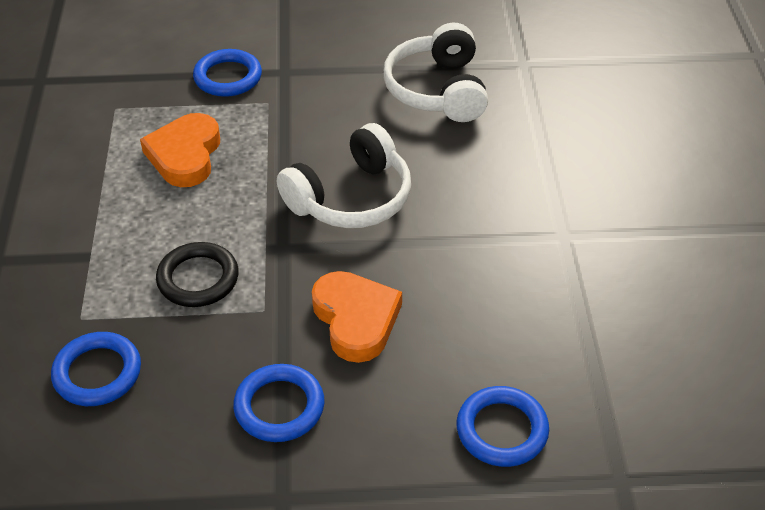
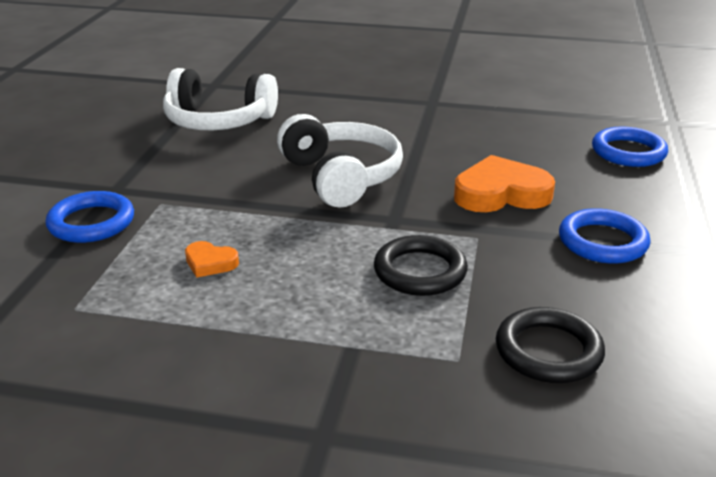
camera: 75 degrees left, 15 degrees down
(97, 373) = (548, 351): blue ring -> black ring
(185, 155) = (210, 263): orange heart -> orange heart, size x0.50

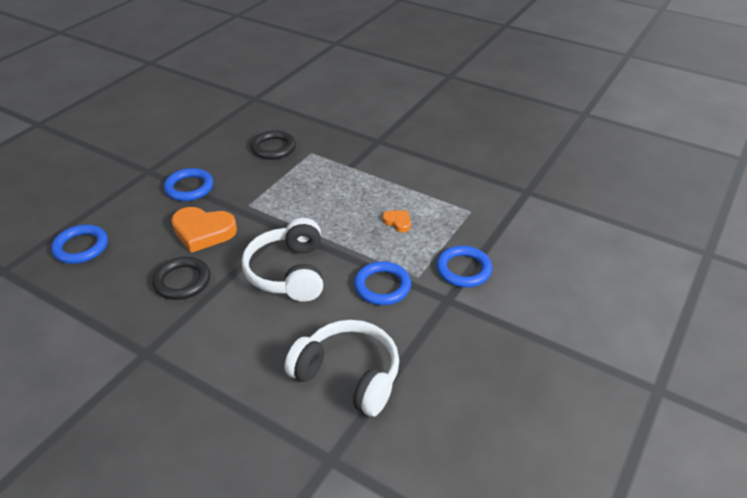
camera: 160 degrees left, 10 degrees up
(208, 186) = (382, 286): none -> blue ring
(420, 271) = (294, 193): black ring -> black ring (182, 281)

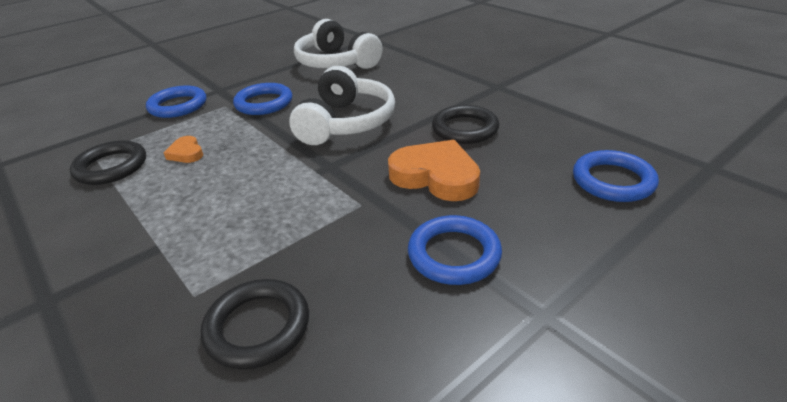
camera: 160 degrees left, 5 degrees down
(440, 203) = (111, 167): none -> black ring

